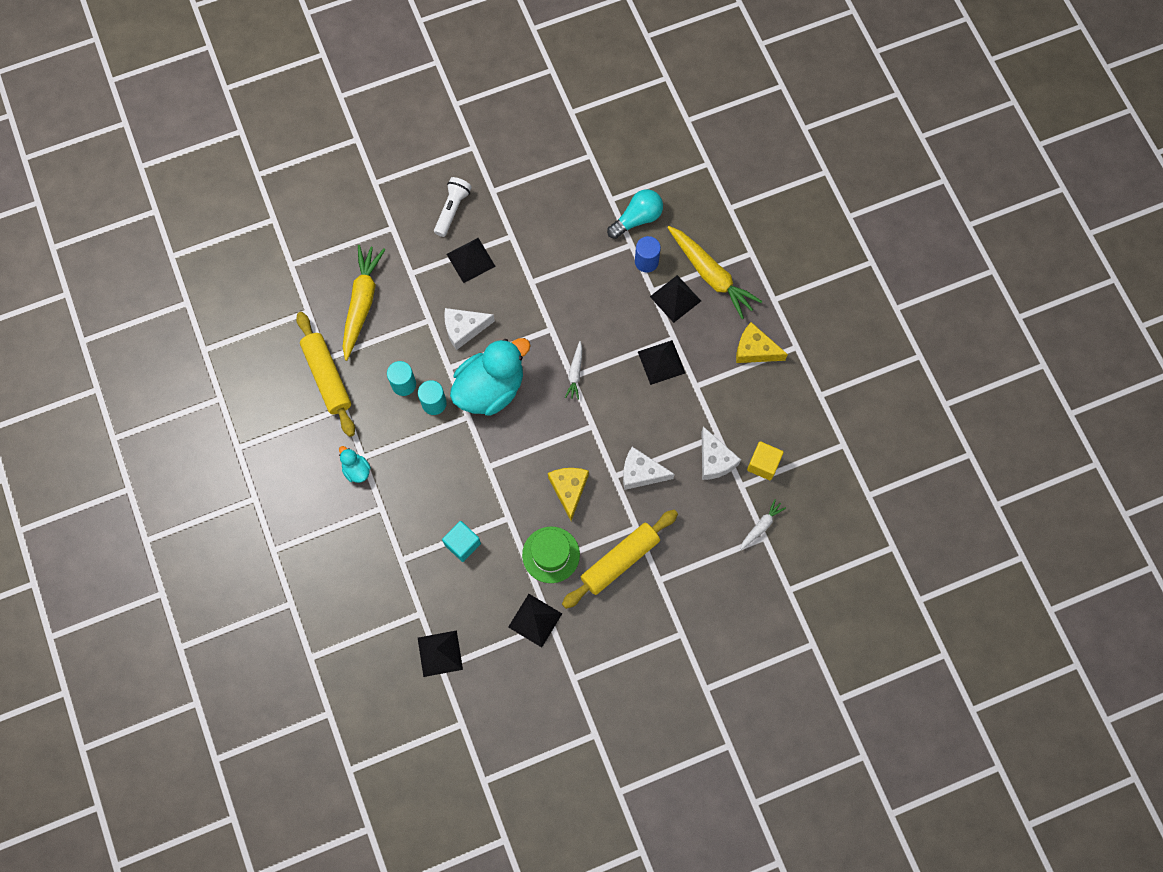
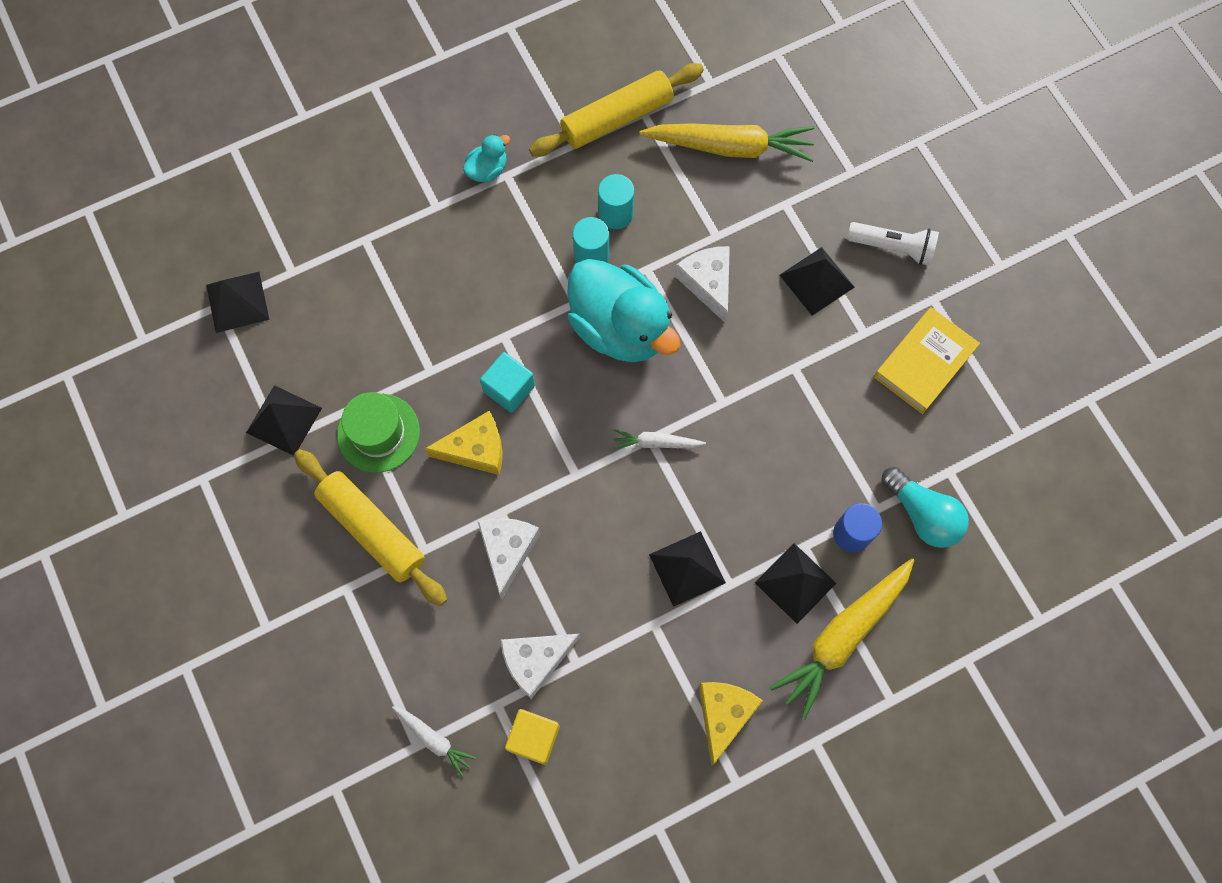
camera: 85 degrees right, 0 degrees up
(462, 544) = (389, 314): turquoise cube -> turquoise cube (509, 389)
(536, 203) = (924, 363): none -> yellow book

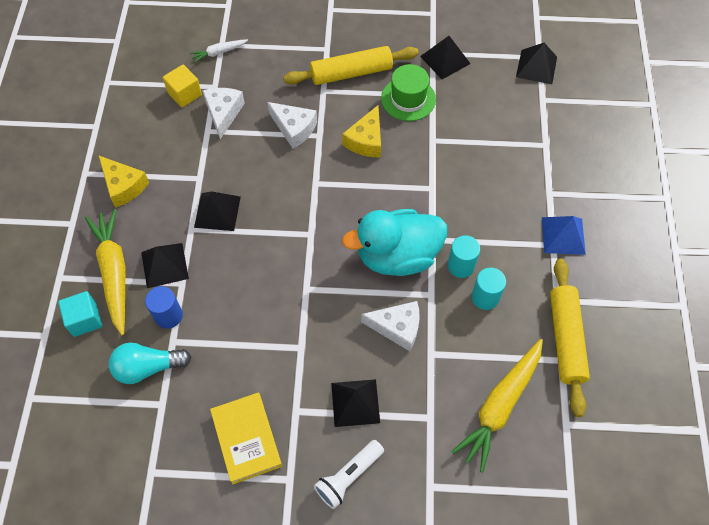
camera: 120 degrees right, 10 degrees down
(487, 170) = (563, 235): turquoise duck -> blue pyramid
(509, 389) = (394, 175): turquoise cube -> turquoise cube (85, 319)
(656, 443) = (305, 236): white carrot -> none

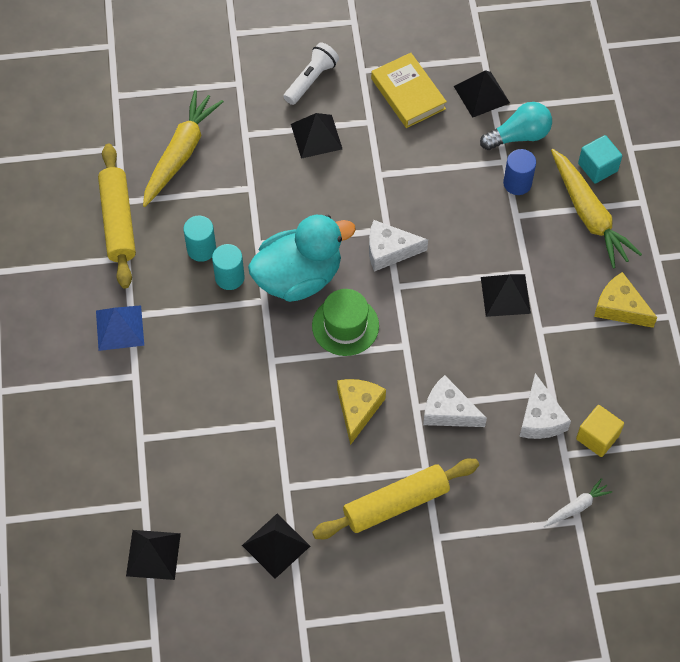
camera: 170 degrees right, 0 degrees up
(164, 265) = (540, 230): black pyramid -> black pyramid (481, 94)
(397, 327) = (287, 206): white cheese -> white cheese (389, 251)
(408, 99) = (316, 476): green hat -> green hat (345, 326)

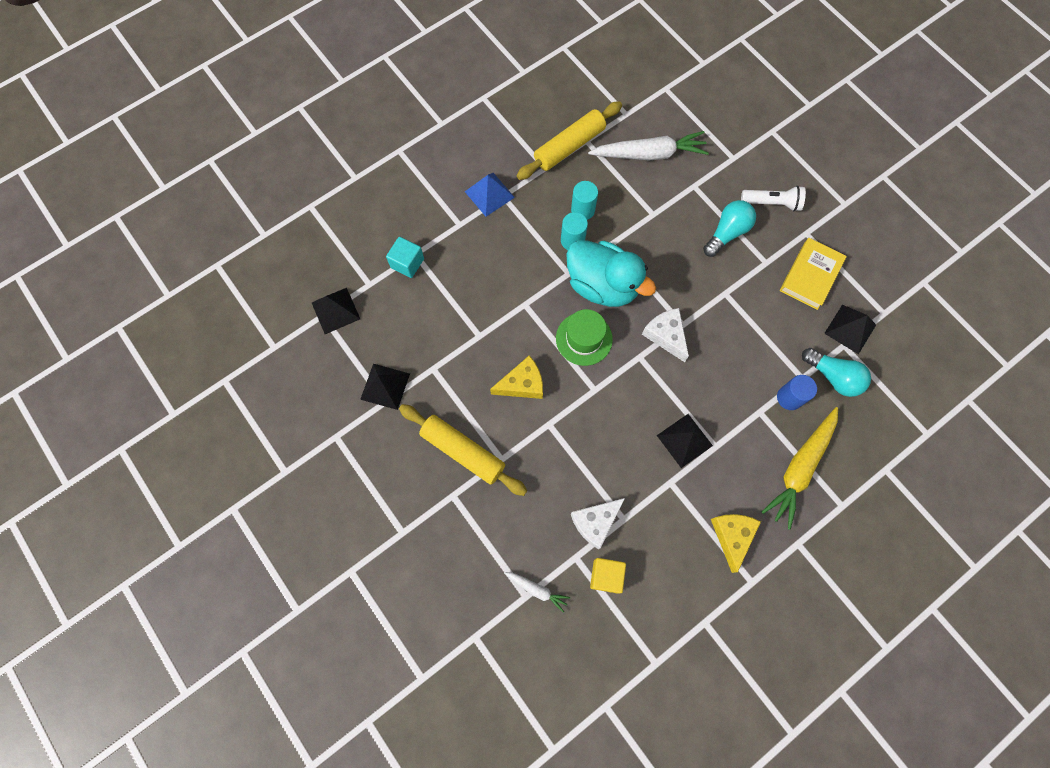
camera: 60 degrees right, 10 degrees up
(181, 153) = (649, 154): yellow carrot -> white carrot
(316, 136) = (727, 233): black pyramid -> turquoise light bulb
(448, 411) = (559, 449): white cheese -> none
(597, 167) = (848, 453): turquoise cube -> turquoise cube (407, 263)

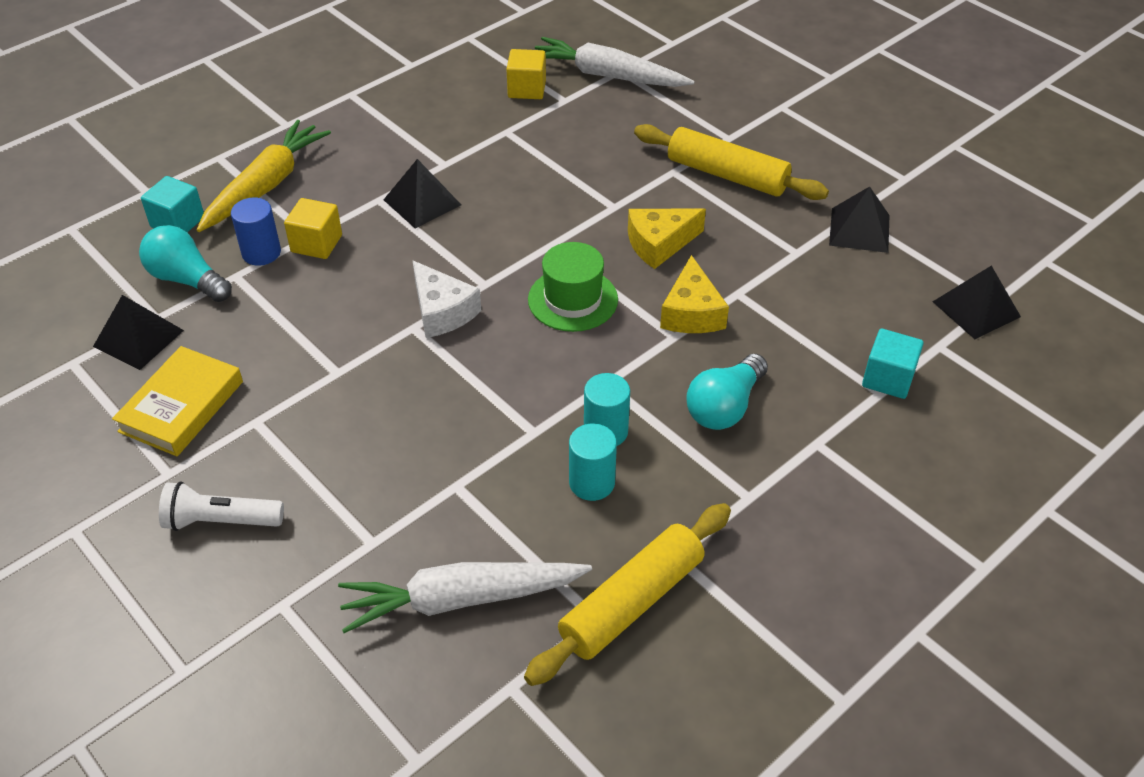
camera: 175 degrees right, 25 degrees down
(489, 194) = (775, 498): blue pyramid -> none
(537, 590) = (608, 75): white carrot -> white carrot, size x2.03
(595, 522) = (542, 127): white cheese -> none
(602, 285) = (547, 369): turquoise duck -> none
(727, 233) = (319, 463): turquoise light bulb -> turquoise light bulb (724, 407)
(732, 536) = (369, 125): yellow cheese -> yellow cheese (691, 312)
(753, 403) = (316, 243): none -> yellow cube
(854, 433) = (177, 222): none -> turquoise cube

